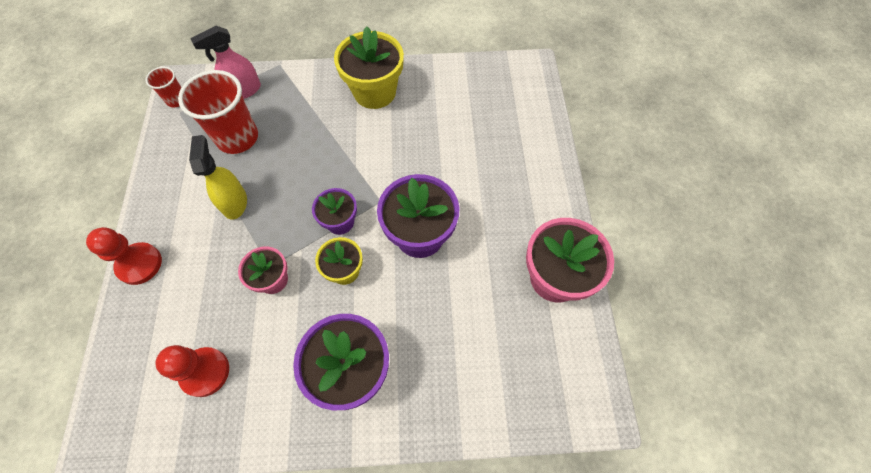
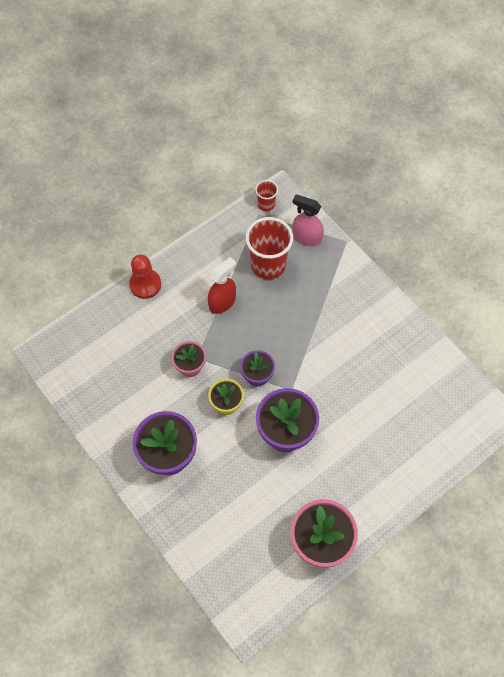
camera: 55 degrees right, 0 degrees up
(205, 372) = (112, 374): red pawn -> none
(234, 202) = (222, 302): yellow spray bottle -> red spray bottle
(374, 92) = (376, 321): yellow flower pot -> none

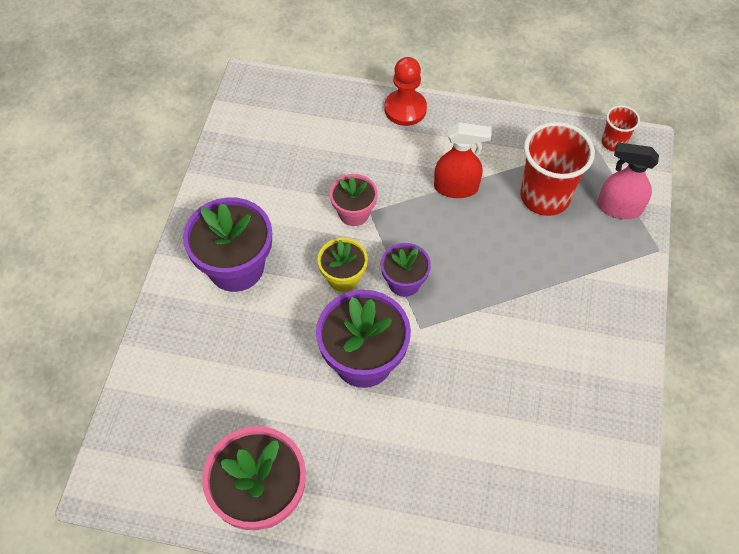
camera: 50 degrees right, 5 degrees down
(306, 237) = (618, 208): pink spray bottle -> pink spray bottle turned 60 degrees counterclockwise

